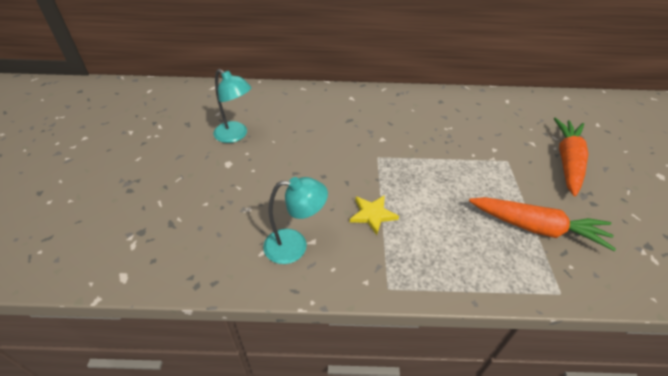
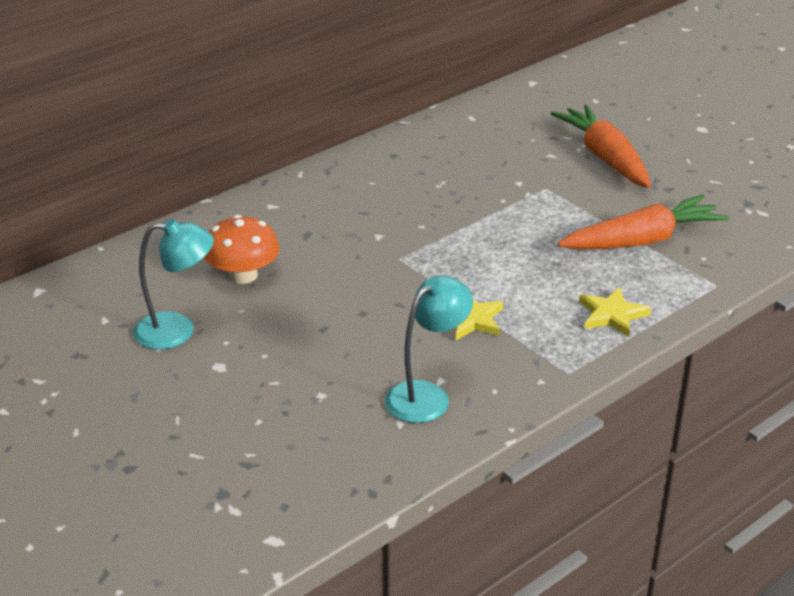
camera: 40 degrees left, 10 degrees down
(296, 124) = (243, 275): none -> orange mushroom
(461, 267) = (612, 315): none -> yellow star

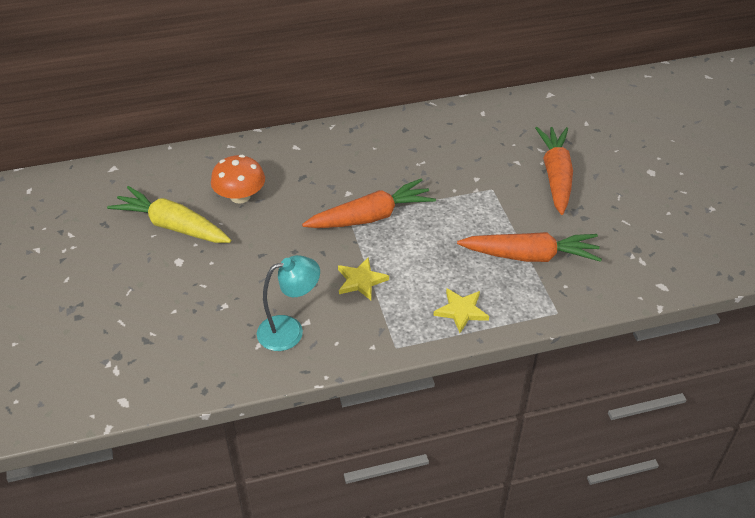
camera: 25 degrees right, 10 degrees up
(177, 331) = (172, 226): turquoise lamp -> yellow carrot
(428, 252) = (371, 217): none -> orange carrot

